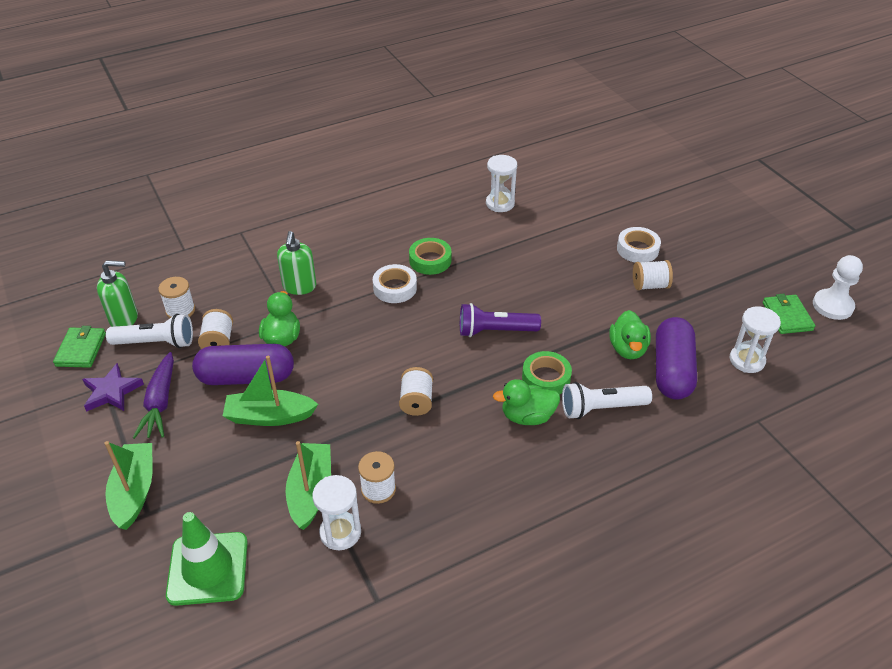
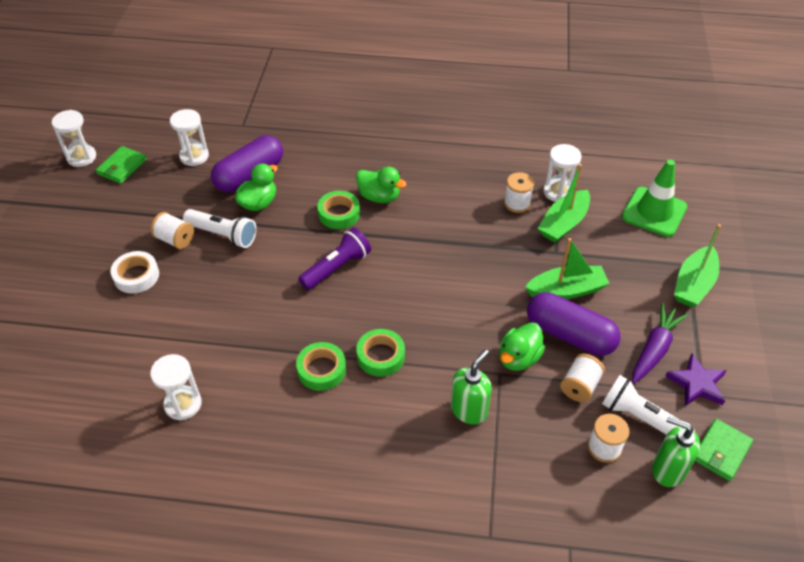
camera: 145 degrees left, 5 degrees up
(269, 416) = (566, 290): green boat -> green boat turned 45 degrees counterclockwise
(395, 288) = (380, 356): white tape -> green tape
(416, 401) = (446, 245): white spool -> none
(495, 331) = (337, 267): purple flashlight -> purple flashlight turned 75 degrees counterclockwise
(601, 408) = (326, 177): white flashlight -> white flashlight (223, 235)
(832, 306) = (81, 157): white pawn -> white hourglass

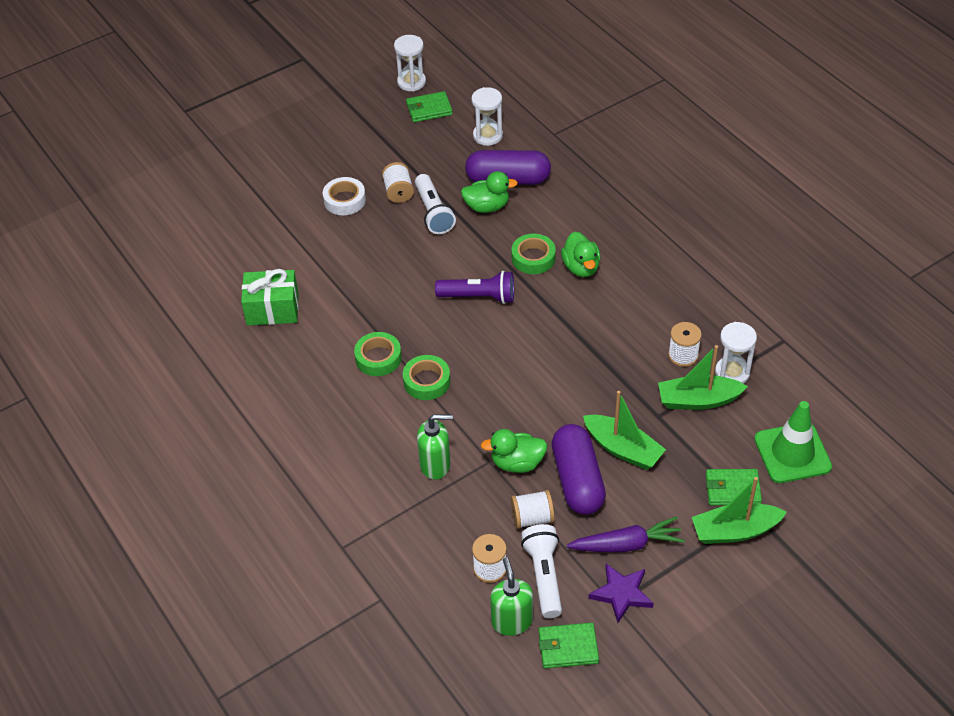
camera: 50 degrees right, 0 degrees up
(183, 404) = (272, 309): white hourglass -> green gift
(657, 260) = (732, 489): none -> green wallet

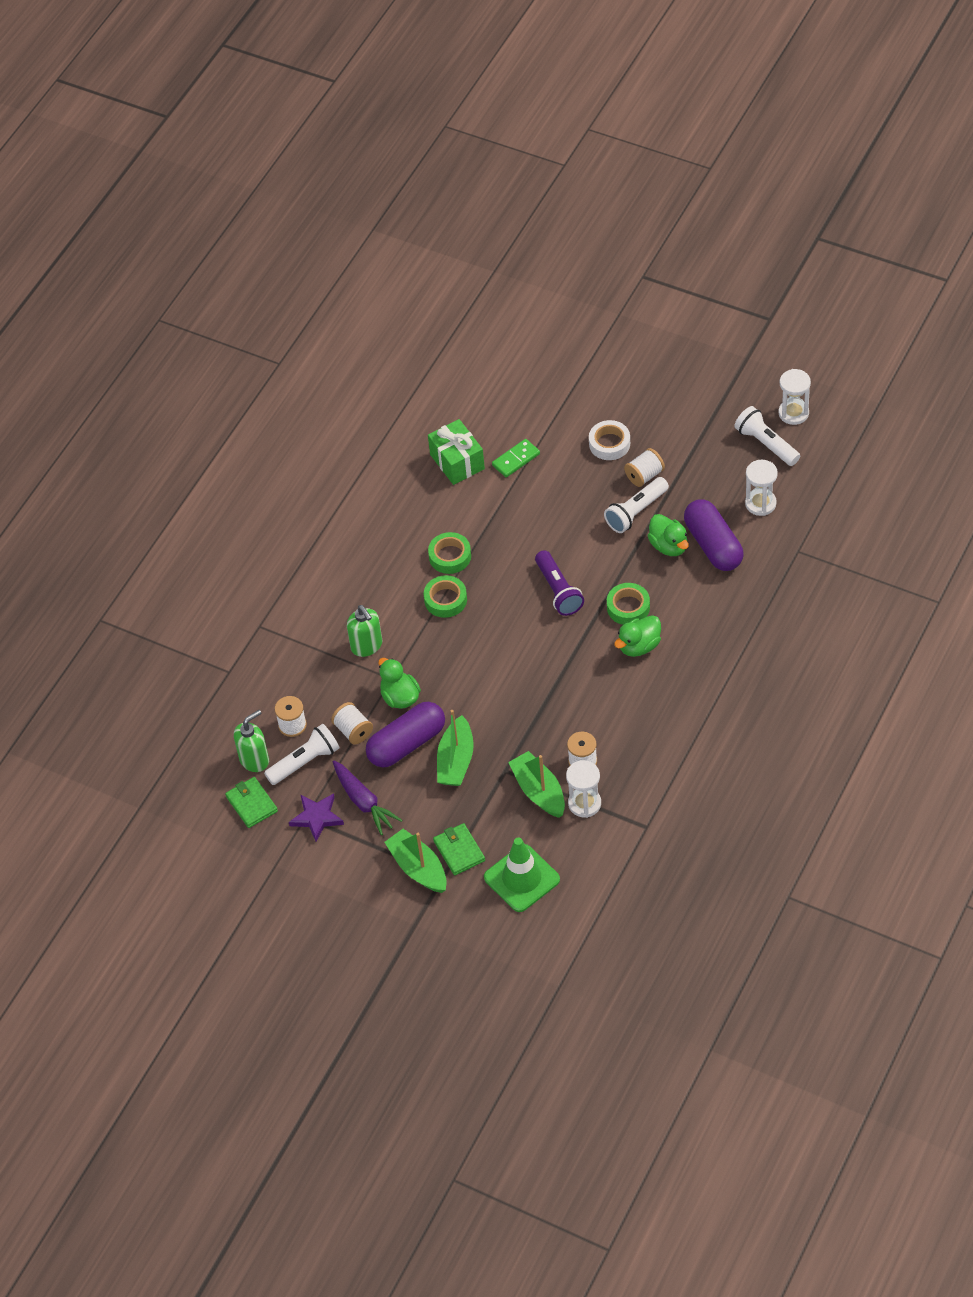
camera: 65 degrees right, 5 degrees up
(307, 268) = (516, 459): none -> green domino
(429, 109) = (766, 444): green wallet -> white flashlight

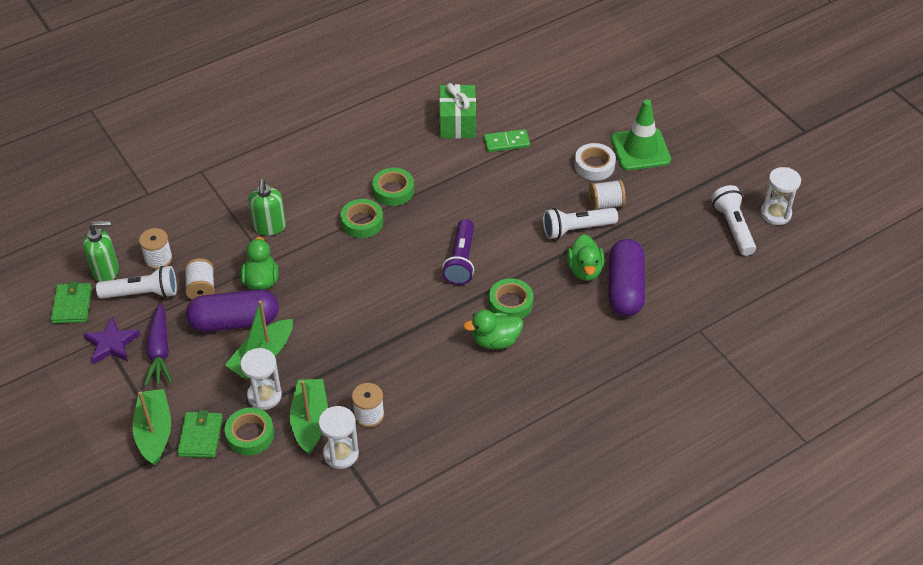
camera: 25 degrees right, 5 degrees down
(499, 828) = (250, 435): none -> green tape
(522, 878) = (232, 492): green traffic cone -> green traffic cone (640, 149)
(760, 503) = (693, 274): white hourglass -> white hourglass (264, 396)

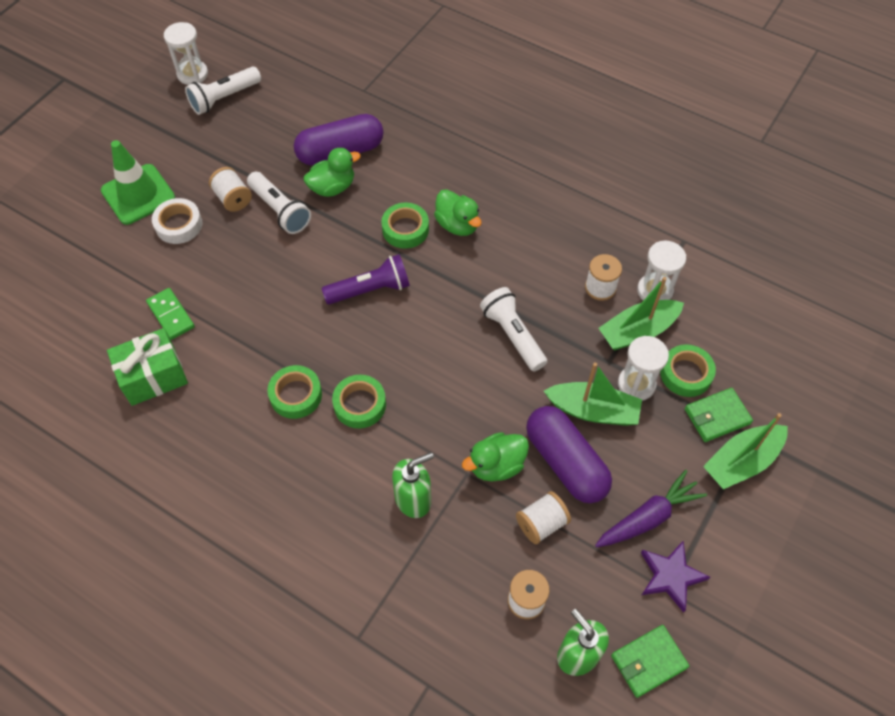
camera: 115 degrees left, 10 degrees up
(142, 293) = (585, 587): white flashlight -> white flashlight (512, 335)

